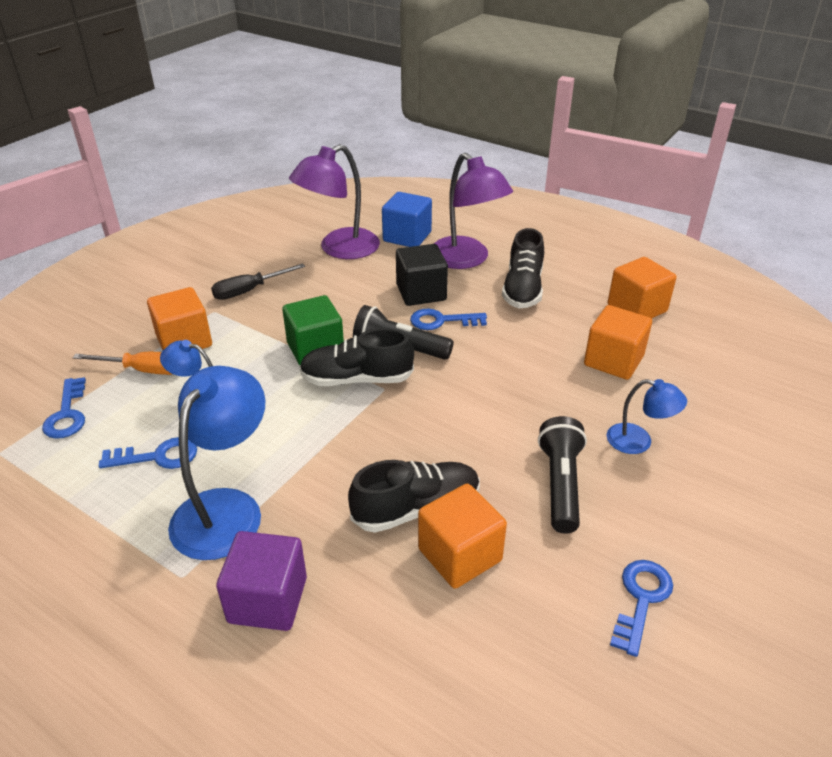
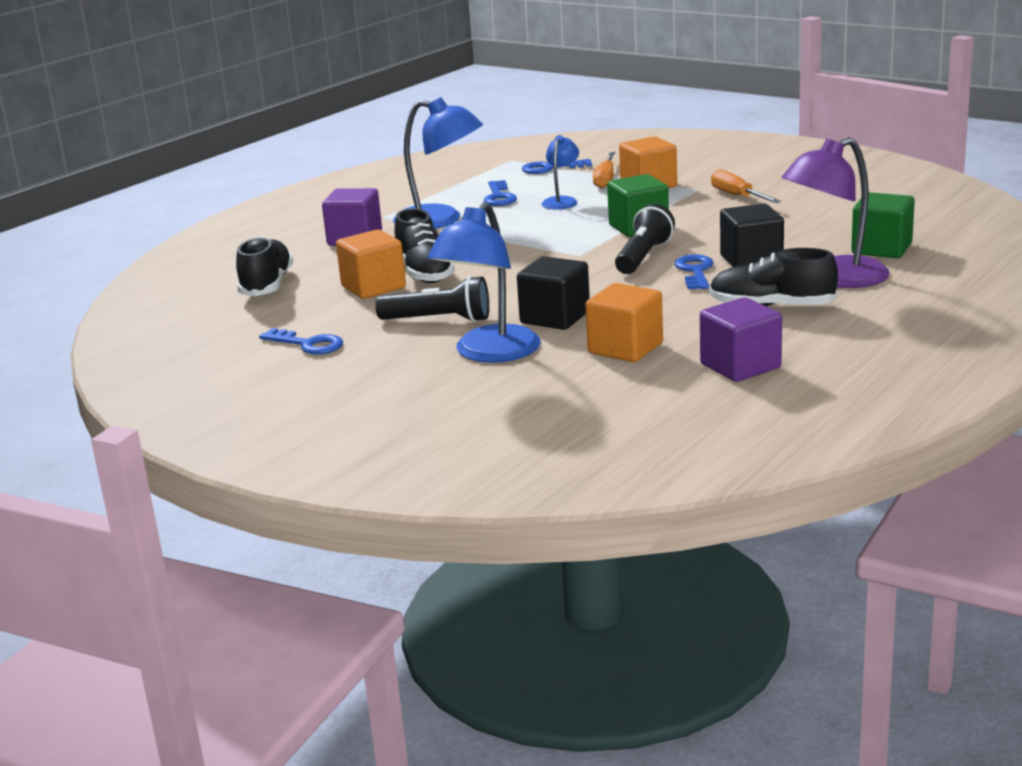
camera: 95 degrees right, 15 degrees down
(249, 291) = (737, 196): black screwdriver -> orange screwdriver
(339, 249) = (837, 222): purple lamp -> none
(357, 379) = (592, 245): black shoe -> black shoe (267, 285)
(407, 237) = (881, 249): blue cube -> green cube
(549, 401) = (555, 317): none -> black cube
(637, 308) = (740, 366): orange cube -> purple cube
(638, 441) = (489, 353): blue lamp -> blue lamp, size x1.85

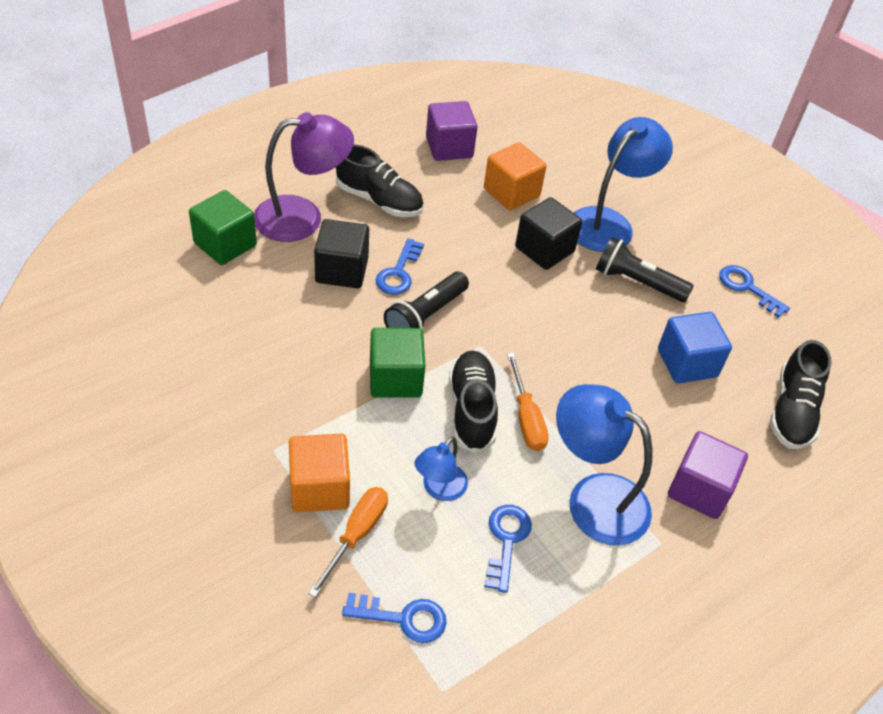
camera: 170 degrees left, 25 degrees up
(373, 287) = (687, 363): orange cube -> blue cube
(424, 272) = (635, 372): black shoe -> black shoe (471, 410)
(737, 196) = (250, 408): orange screwdriver -> orange screwdriver (526, 418)

